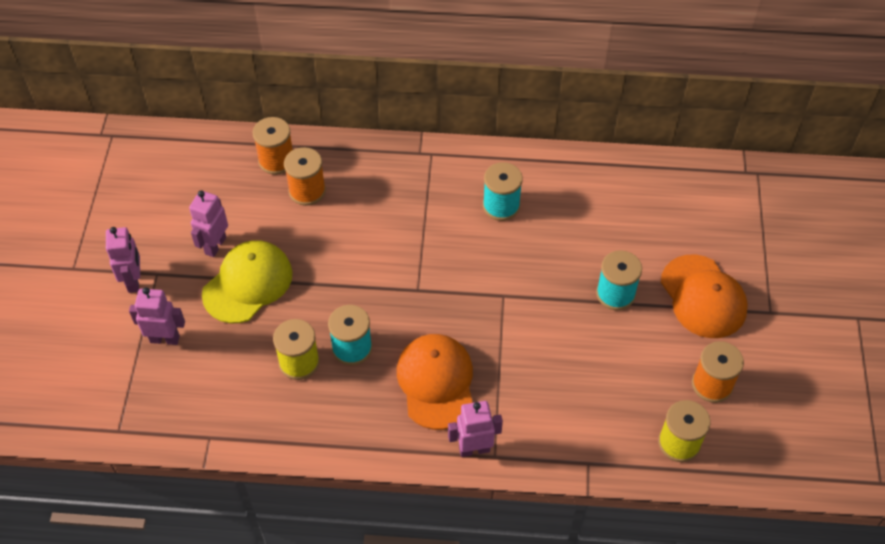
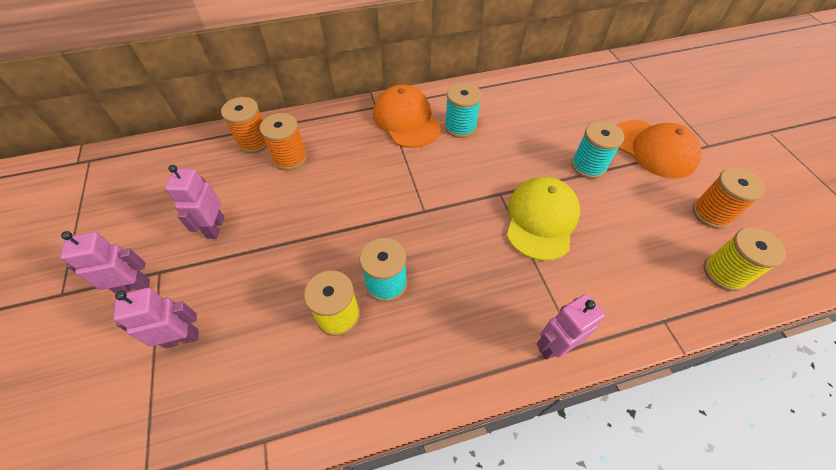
camera: 20 degrees left, 0 degrees up
(134, 281) = (134, 286): pink robot -> pink robot turned 75 degrees counterclockwise
(247, 283) = (259, 253): yellow cap -> yellow cap (541, 219)
(436, 382) = (482, 290): orange cap -> orange cap (406, 120)

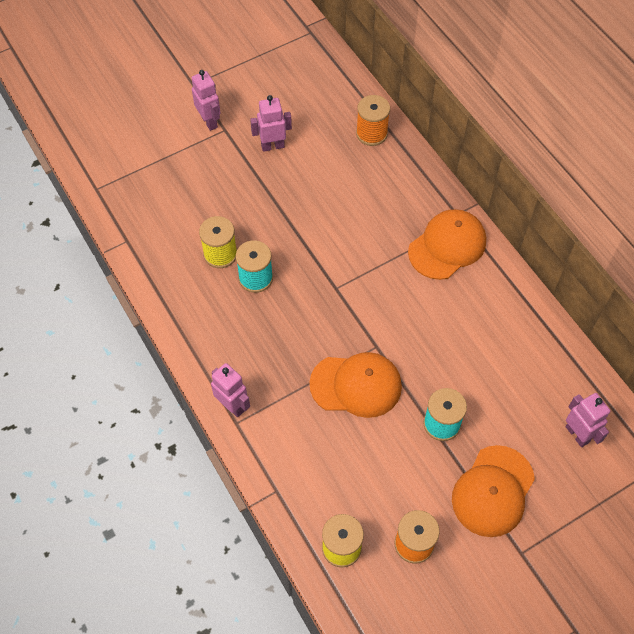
camera: 75 degrees right, 5 degrees up
(182, 338) = (180, 167): pink robot -> pink robot (577, 434)
(290, 158) = (362, 168): orange spool -> none
(460, 127) = (456, 296): turquoise spool -> none
(541, 219) = (356, 385): yellow cap -> orange cap

